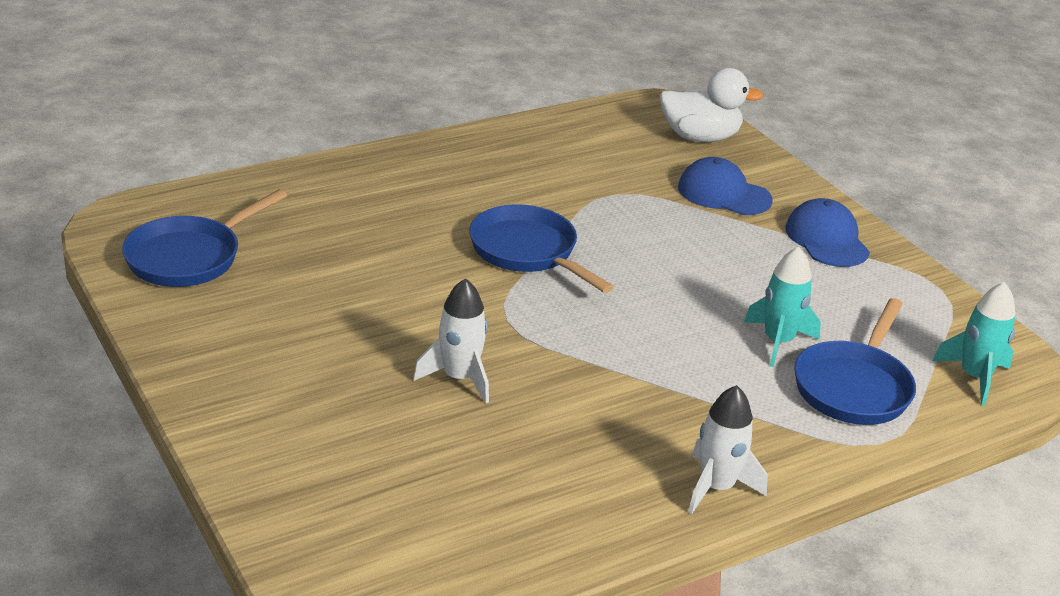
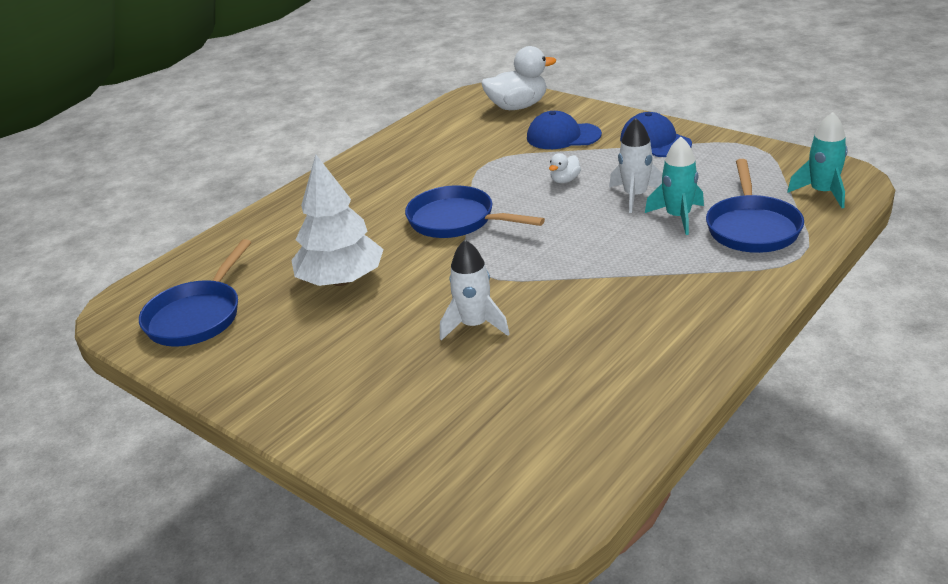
camera: 15 degrees left, 0 degrees up
(358, 274) = (341, 280): none -> white tree
(684, 249) = (565, 180): none -> white duck
(716, 487) = (718, 329): white rocket -> white rocket (635, 196)

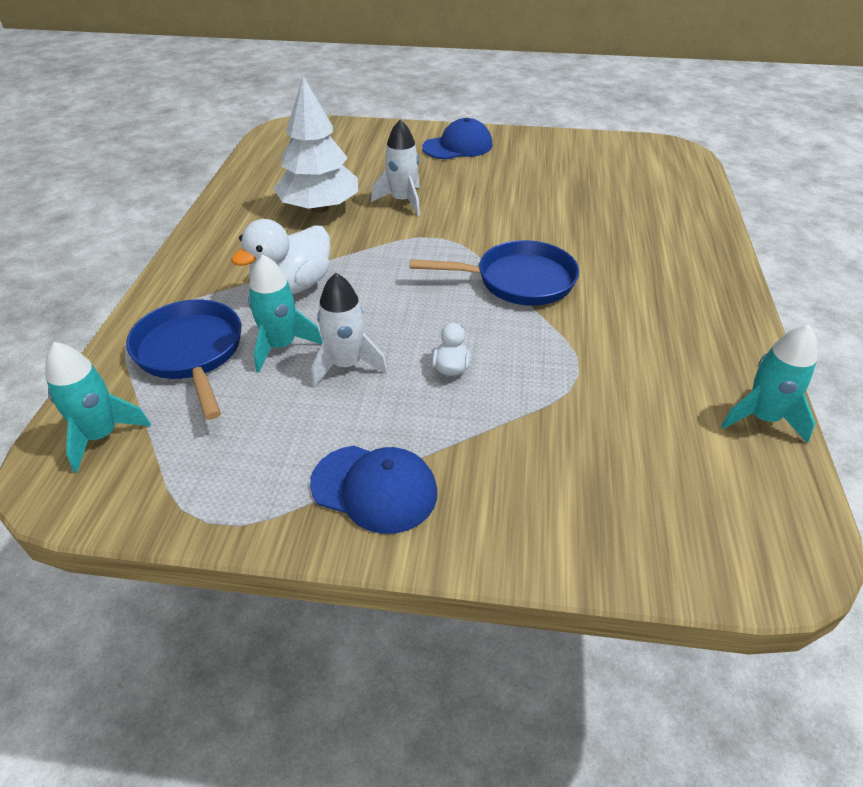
camera: 145 degrees right, 10 degrees up
(197, 316) = (614, 160): blue pan -> none
(341, 280) = (548, 205): white tree -> white tree (319, 208)
(418, 127) = (762, 418): none -> turquoise rocket
(518, 107) = (677, 525): white duck -> white duck (292, 286)
(563, 136) = (526, 460): blue cap -> blue cap (458, 146)

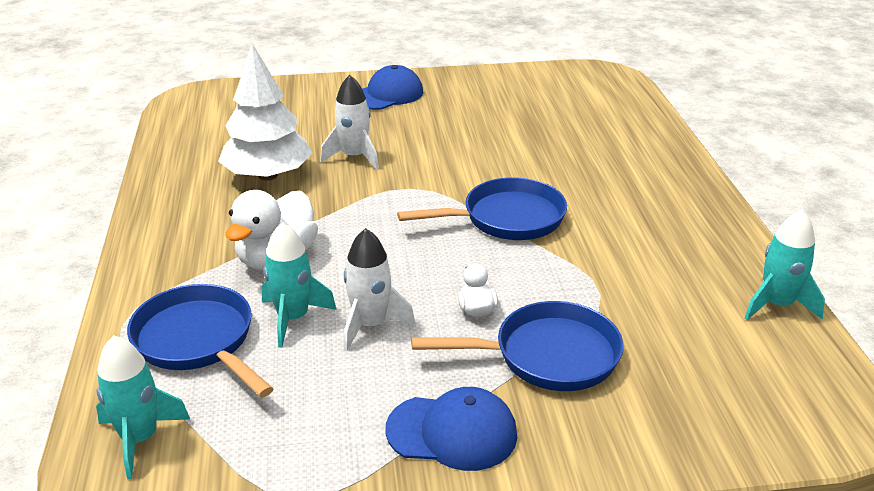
camera: 15 degrees left, 10 degrees down
(499, 428) = (547, 356): none -> blue pan

